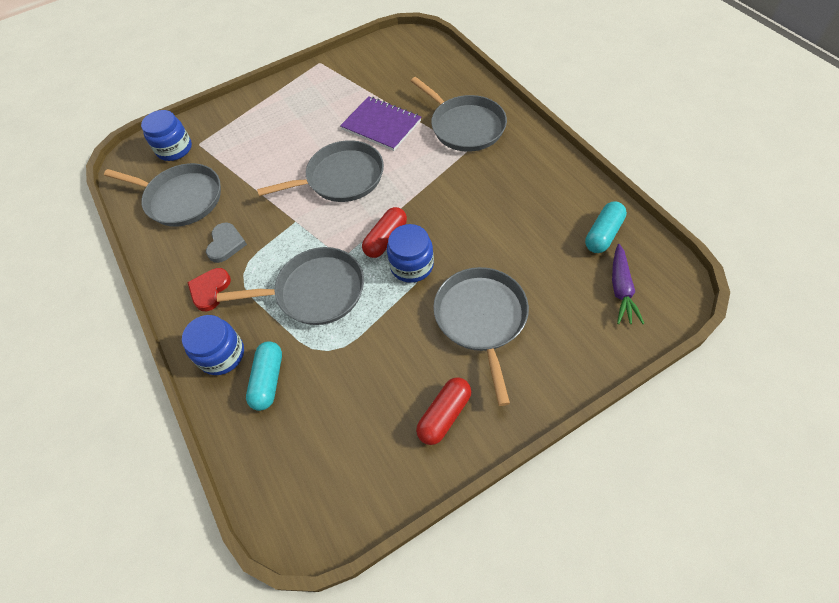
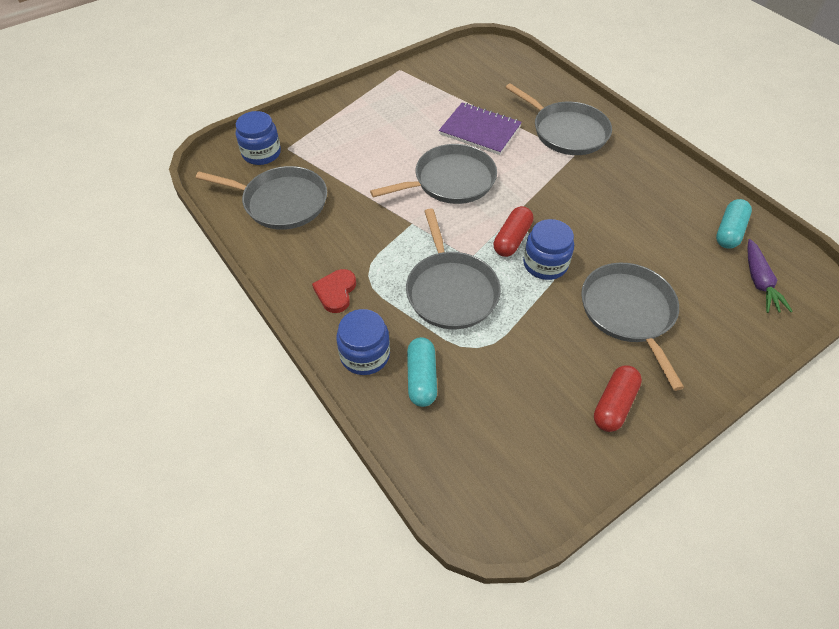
camera: 10 degrees left, 5 degrees down
(226, 244) = (342, 246): grey heart -> none
(316, 291) = (451, 290): grey pan -> grey pan turned 90 degrees clockwise

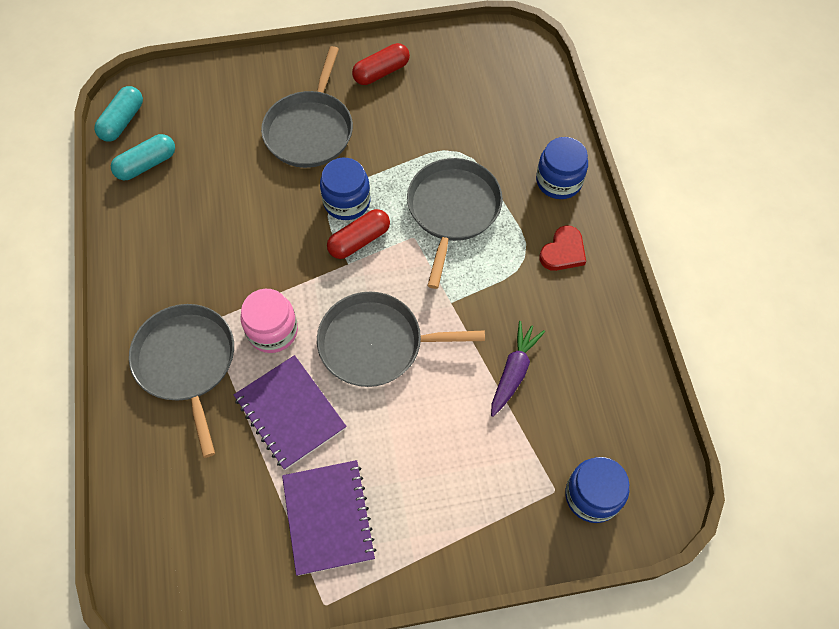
camera: 155 degrees left, 10 degrees up
(281, 202) = (587, 394): grey pan -> none
(421, 97) = (328, 517): none -> purple notebook
(421, 378) = (519, 145): turquoise capsule -> turquoise capsule (122, 121)
(527, 164) = (272, 331): none -> pink jar
(759, 282) = (175, 111): purple carrot -> purple carrot (513, 372)

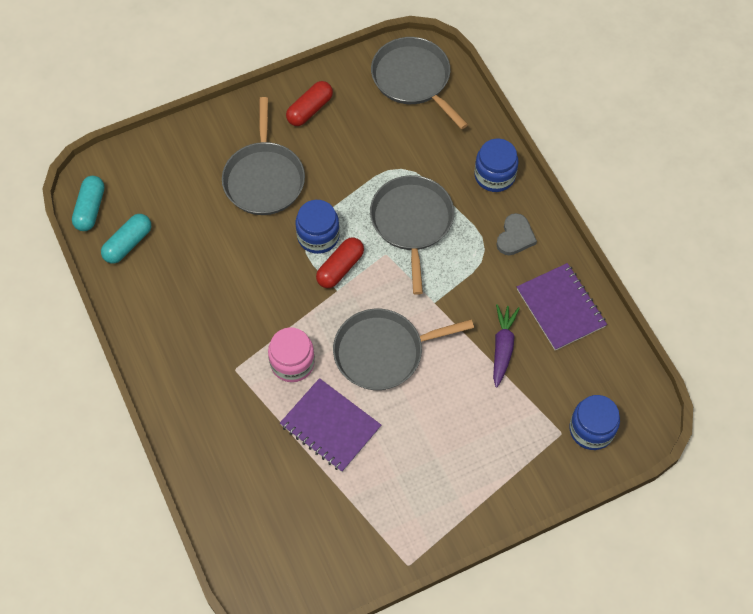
camera: 15 degrees left, 0 degrees up
(187, 363) = (229, 407): grey pan -> grey pan (413, 79)
(328, 517) = (389, 500): purple notebook -> purple notebook (560, 308)
(563, 251) = (515, 237): red heart -> grey heart

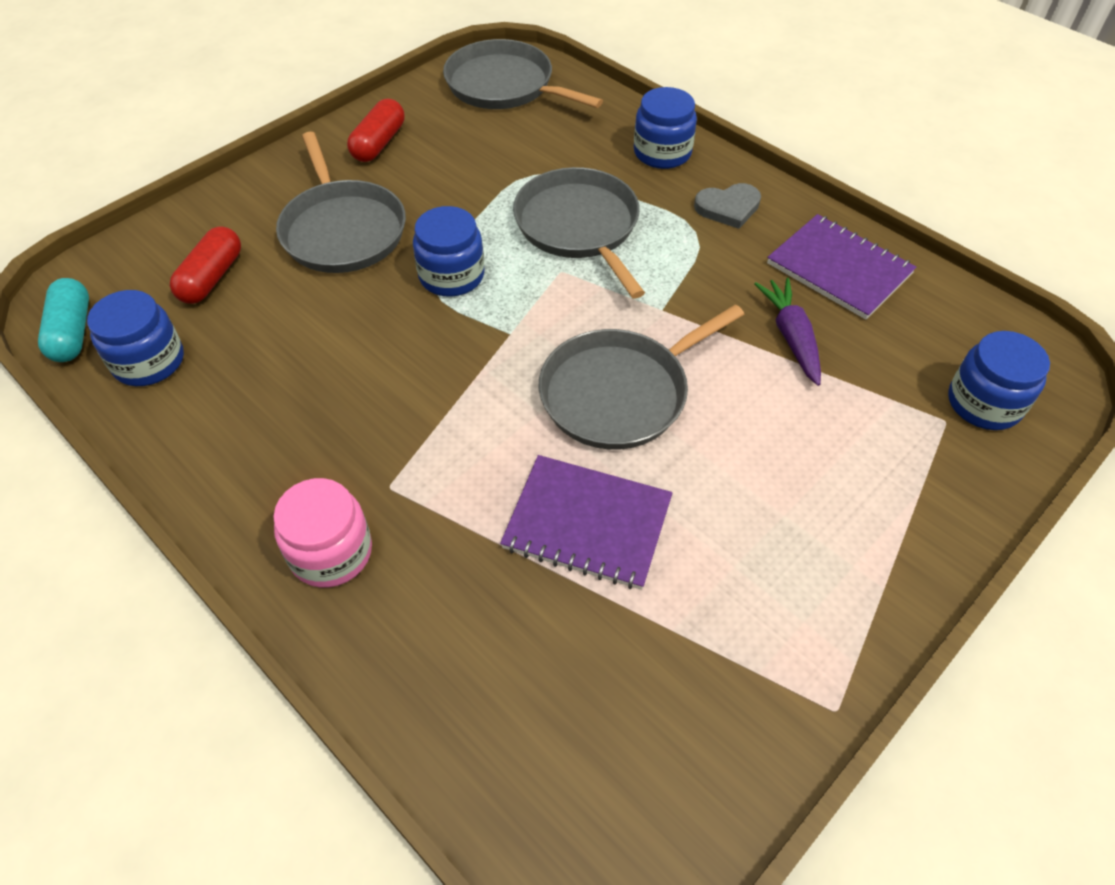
camera: 20 degrees left, 10 degrees down
(128, 244) = (149, 361): turquoise capsule -> blue jar
(292, 363) = (482, 449): pink jar -> pink jar (331, 552)
(340, 268) = (502, 305): red capsule -> red capsule (212, 277)
(515, 237) = (728, 208): grey heart -> grey heart turned 75 degrees clockwise

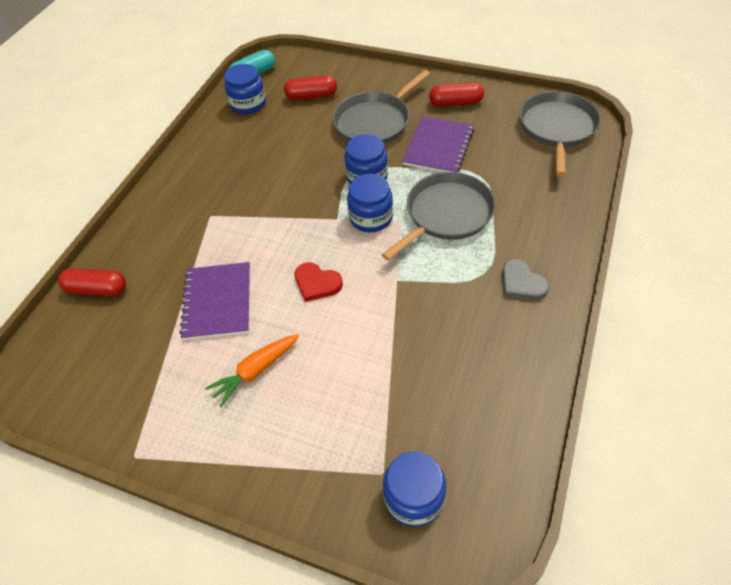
camera: 70 degrees right, 0 degrees up
(331, 552) = (166, 213): pink jar -> none
(451, 708) = (97, 289): none -> red capsule
(620, 393) = (317, 283): grey pan -> red heart
(662, 152) = (553, 228): blue jar -> blue jar (371, 217)
(742, 509) = (256, 371): none -> orange carrot
(791, 337) = (413, 357): purple carrot -> none
(839, 269) = (502, 368): purple notebook -> purple notebook (438, 147)

